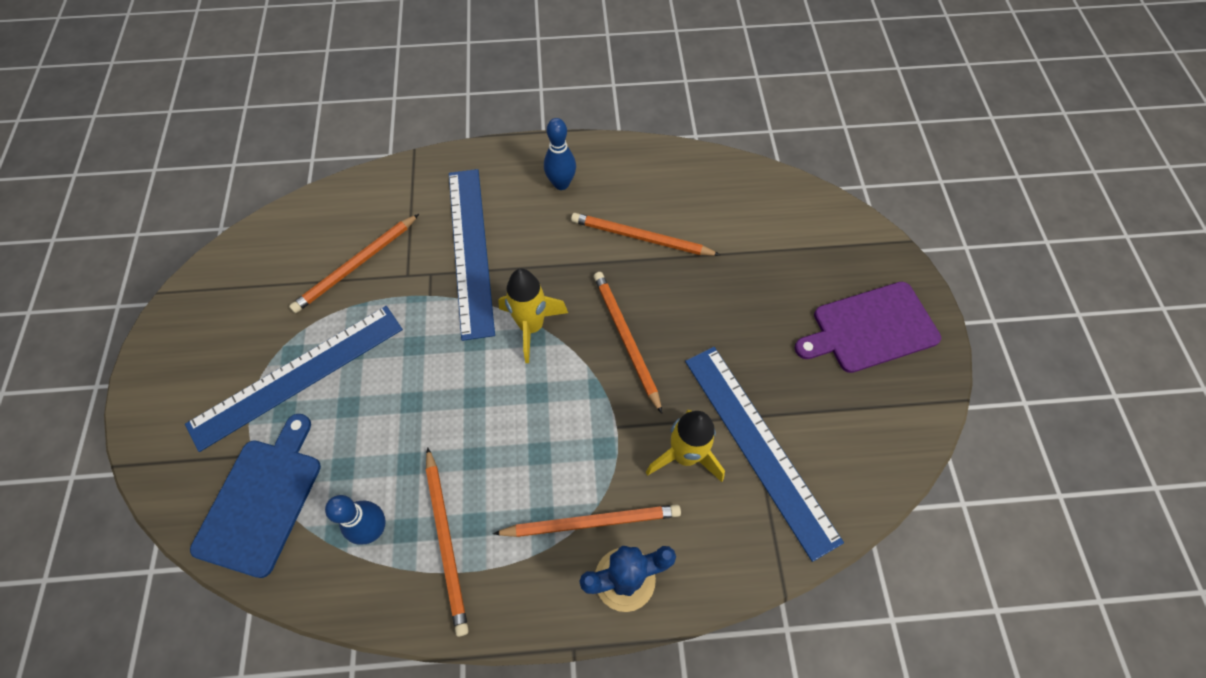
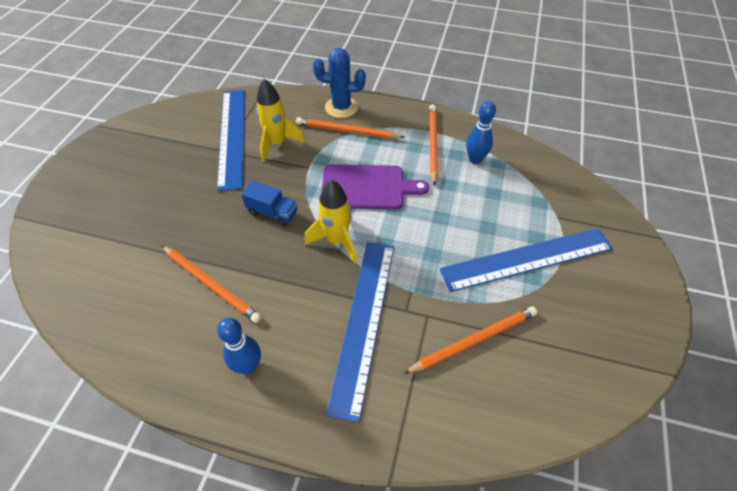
camera: 160 degrees left, 10 degrees down
(261, 500) = (547, 190): blue cutting board -> none
(626, 339) = (272, 213): orange pencil -> blue truck
(870, 328) = (108, 172): purple cutting board -> purple cutting board (366, 187)

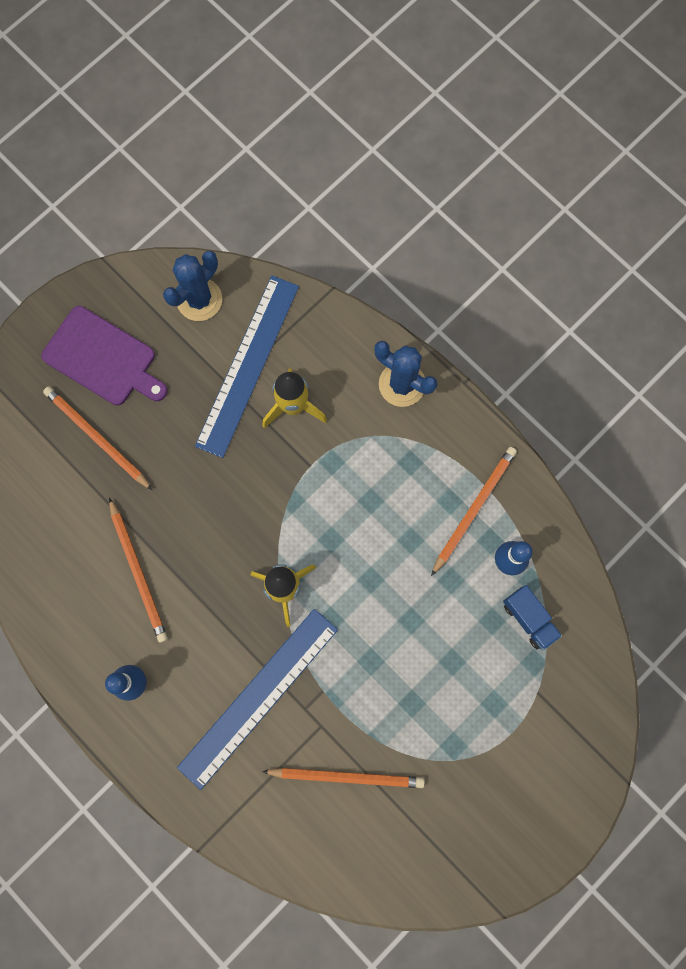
camera: 30 degrees right, 25 degrees up
(179, 119) = (199, 299): none -> blue cactus
(272, 213) = (238, 512): blue truck -> blue truck (529, 619)
(347, 131) = (385, 430): orange pencil -> orange pencil (97, 438)
(366, 187) = (357, 532): purple cutting board -> purple cutting board (103, 358)
(527, 259) = (463, 723): blue ruler -> none

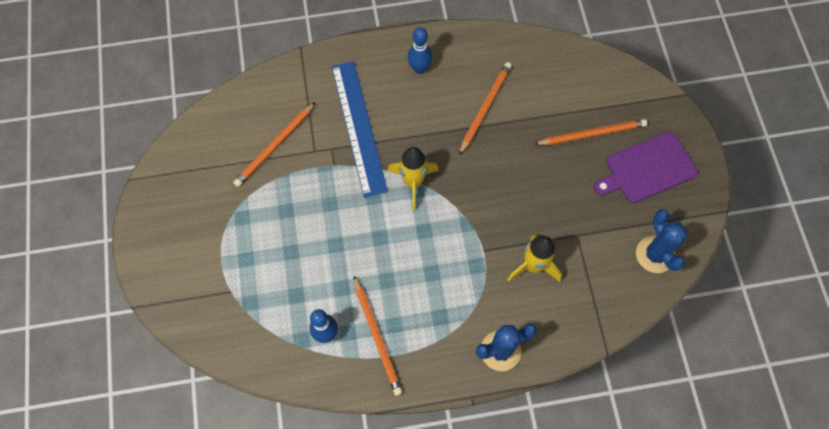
camera: 125 degrees right, 10 degrees down
(138, 572) = (485, 107): orange pencil -> orange pencil turned 105 degrees clockwise
(247, 365) = (583, 256): blue ruler -> none
(529, 619) = (278, 320): blue truck -> none

